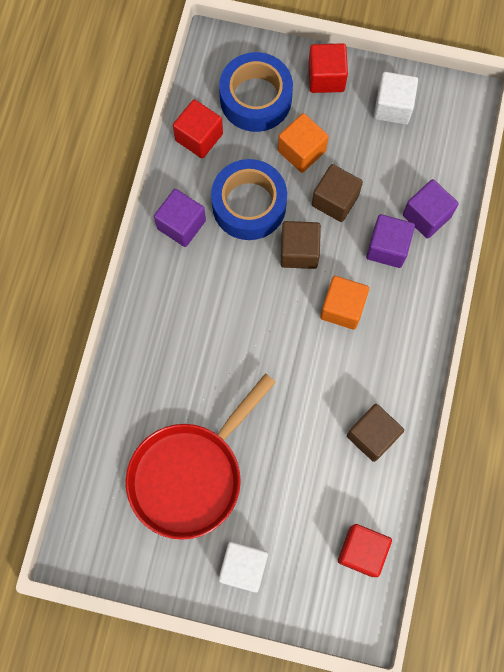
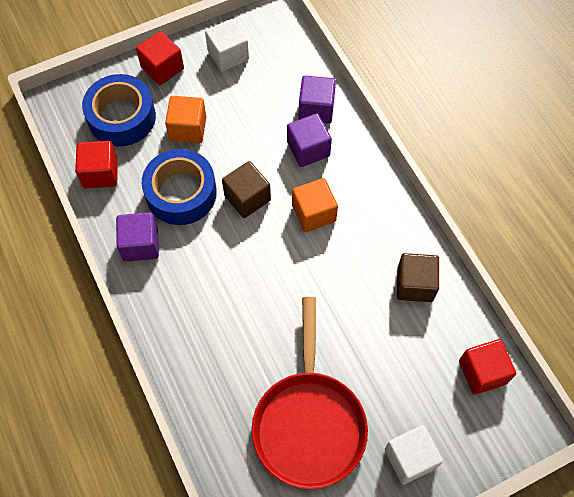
camera: 40 degrees left, 10 degrees down
(335, 200) = (242, 144): brown cube -> none

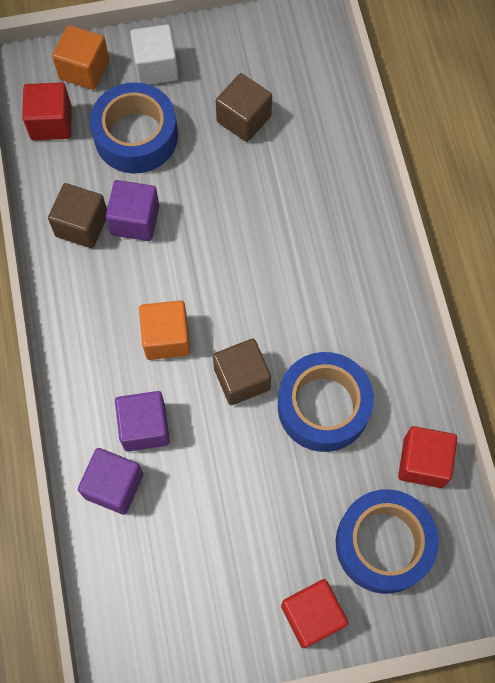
camera: 165 degrees left, 5 degrees up
(140, 244) = (385, 351): purple cube -> purple cube (135, 220)
(188, 129) = (295, 500): orange cube -> orange cube (84, 69)
(228, 55) = (211, 613): white cube -> none
(309, 423) = (244, 119): red pan -> brown cube
(401, 379) = (136, 136): none -> blue tape

